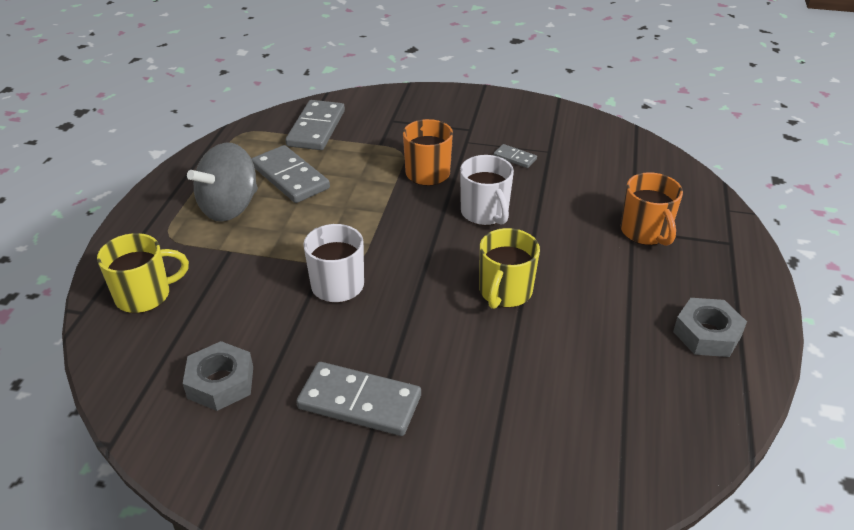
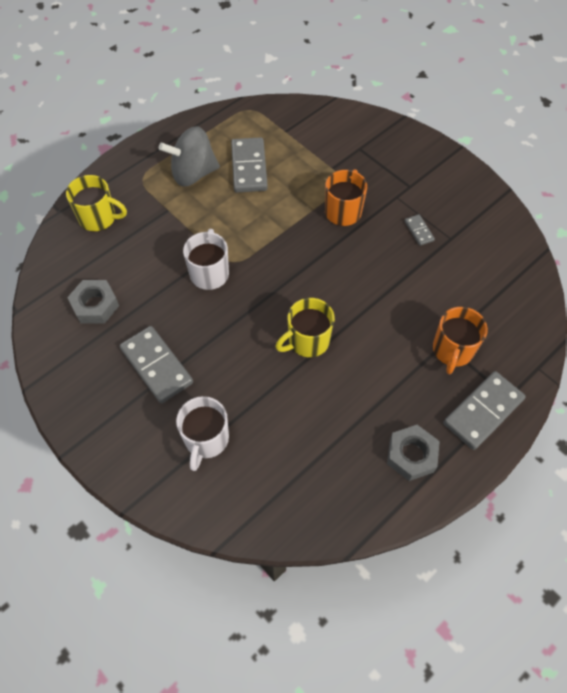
camera: 35 degrees right, 20 degrees up
(316, 128) = (300, 130): grey domino -> grey domino (483, 411)
(485, 213) = (352, 269): white mug -> white mug (206, 439)

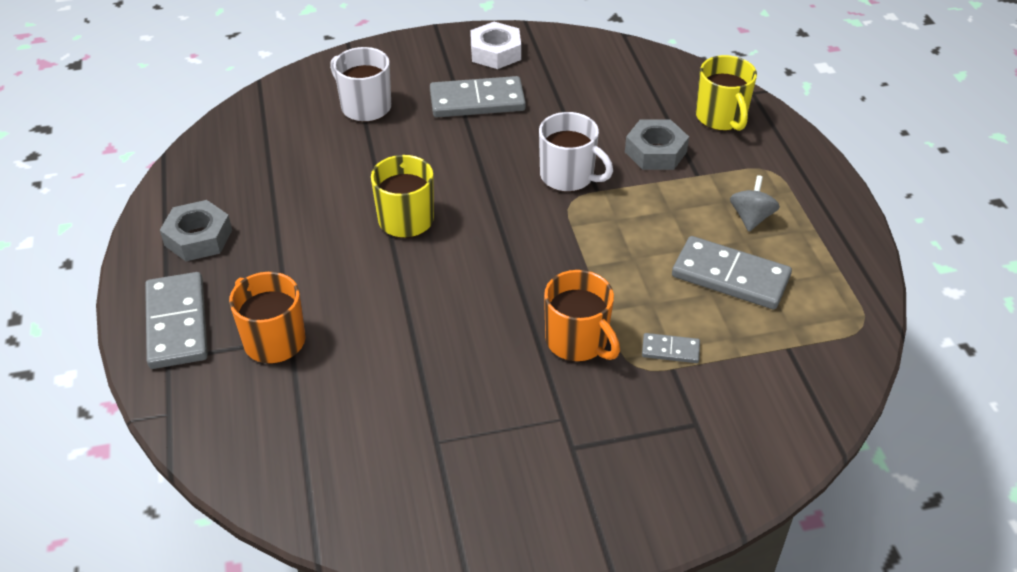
camera: 120 degrees right, 15 degrees down
(84, 386) = (495, 52): none -> white nut
(95, 305) = (590, 83): grey nut -> grey nut (655, 152)
(98, 218) = (721, 117): yellow mug -> yellow mug turned 60 degrees counterclockwise
(193, 173) = (751, 218): grey spinning top -> grey spinning top, size x0.54
(418, 231) = (479, 409): grey domino -> grey domino (670, 350)

